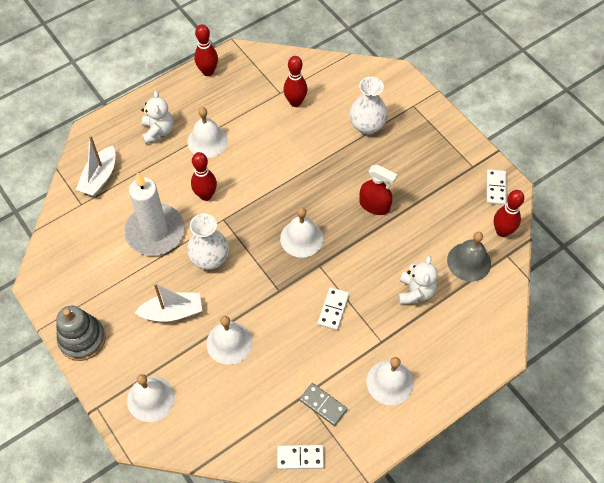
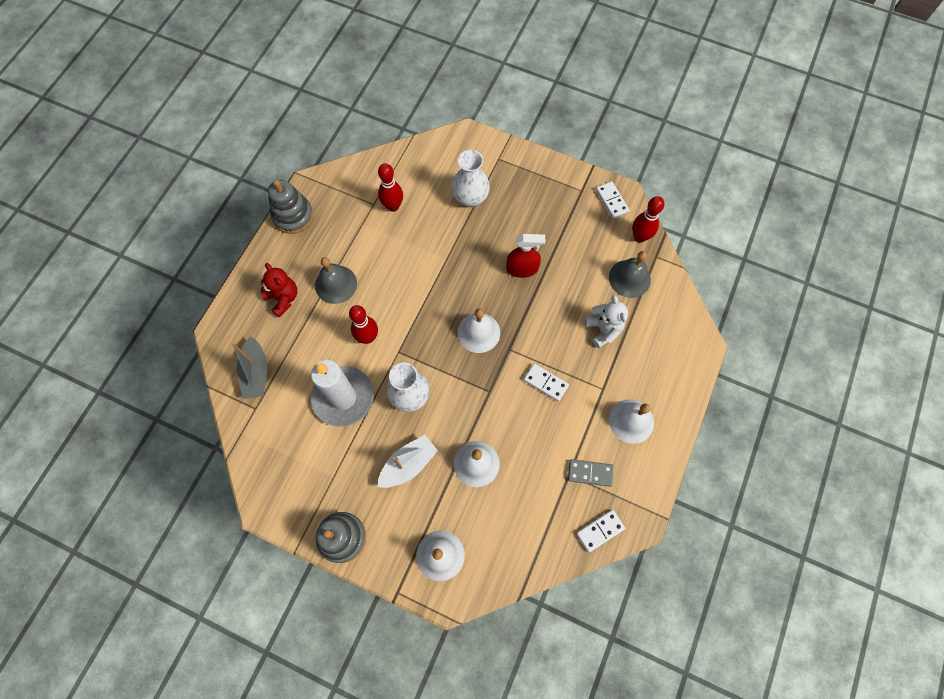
camera: 30 degrees left, 10 degrees up
(100, 178) = (256, 373): white boat -> grey boat
(158, 131) = (283, 298): white teddy bear -> red teddy bear
(207, 141) = (336, 284): white bell -> grey bell
(208, 72) = (293, 216): red bowling pin -> grey stacking toy
(333, 309) = (545, 383): white domino -> white domino turned 45 degrees counterclockwise

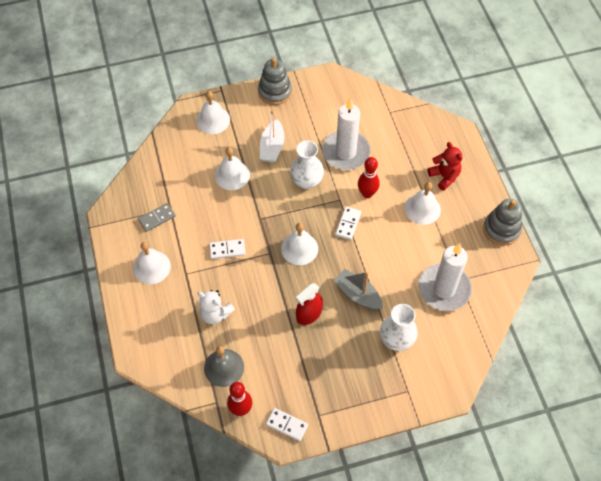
camera: 140 degrees right, 10 degrees down
(256, 373) = (410, 128): grey boat -> grey boat (358, 294)
(283, 298) = (444, 176): red teddy bear -> red teddy bear turned 135 degrees counterclockwise
(336, 284) = (422, 209): grey bell -> white bell
(393, 206) = (444, 289): red bowling pin -> white candle
(600, 531) = (128, 192): white domino -> white domino (348, 224)

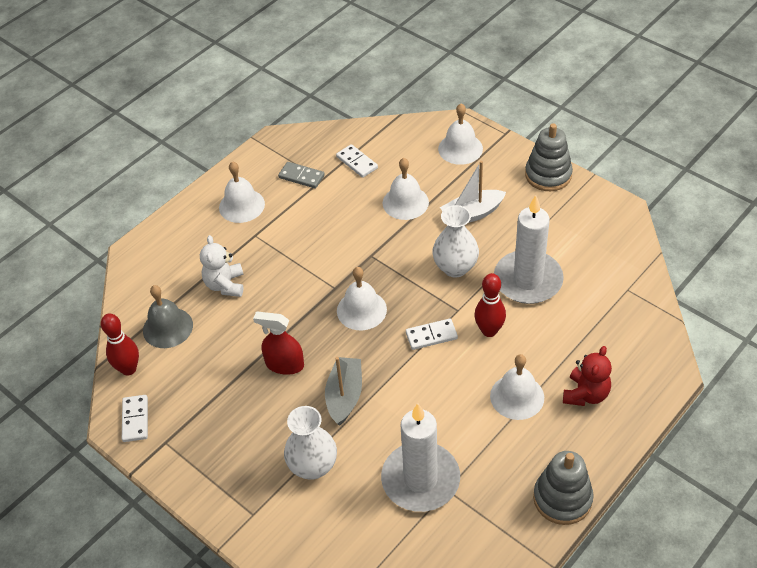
camera: 60 degrees right, 10 degrees down
(227, 250) = (309, 251): white domino -> white domino (357, 162)

